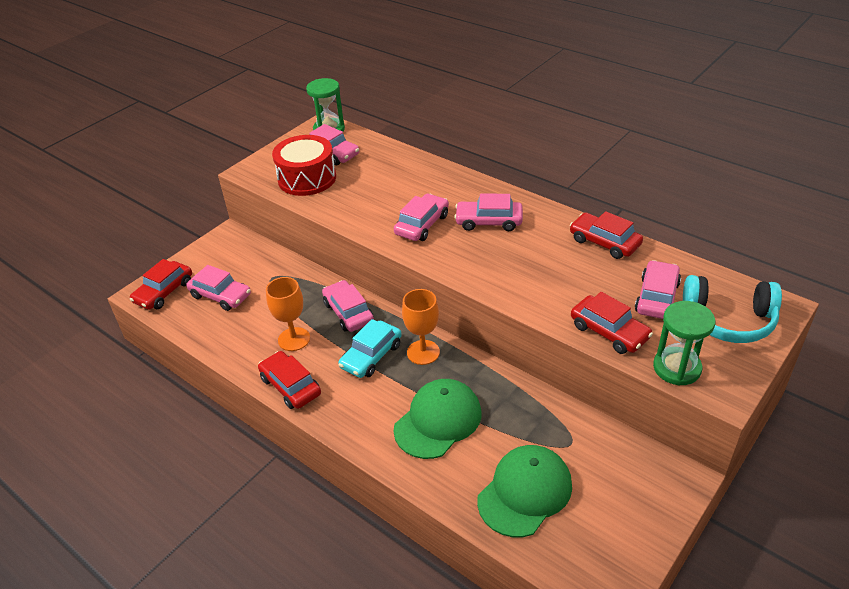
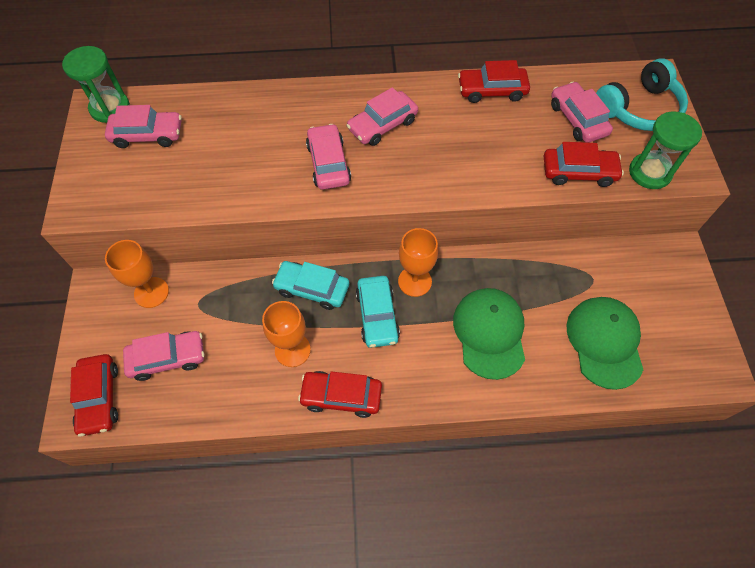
camera: 45 degrees left, 20 degrees up
(254, 255) = (151, 292): none -> orange goblet
(307, 178) = (154, 179): red drum -> none
(348, 312) = (312, 289): pink car -> turquoise car

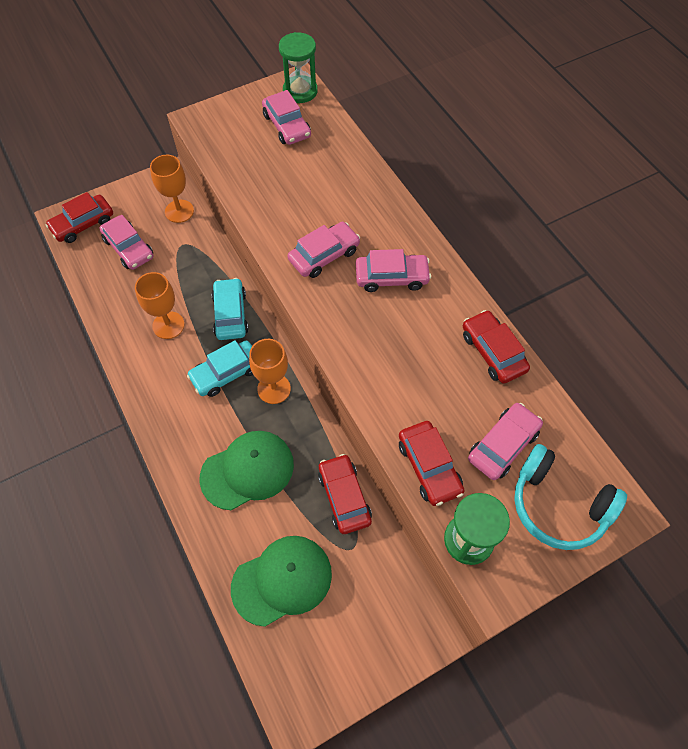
camera: 65 degrees right, 0 degrees up
(341, 396) = (141, 377): red car -> red car (344, 497)
(382, 125) = (391, 277): pink car -> pink car turned 150 degrees clockwise

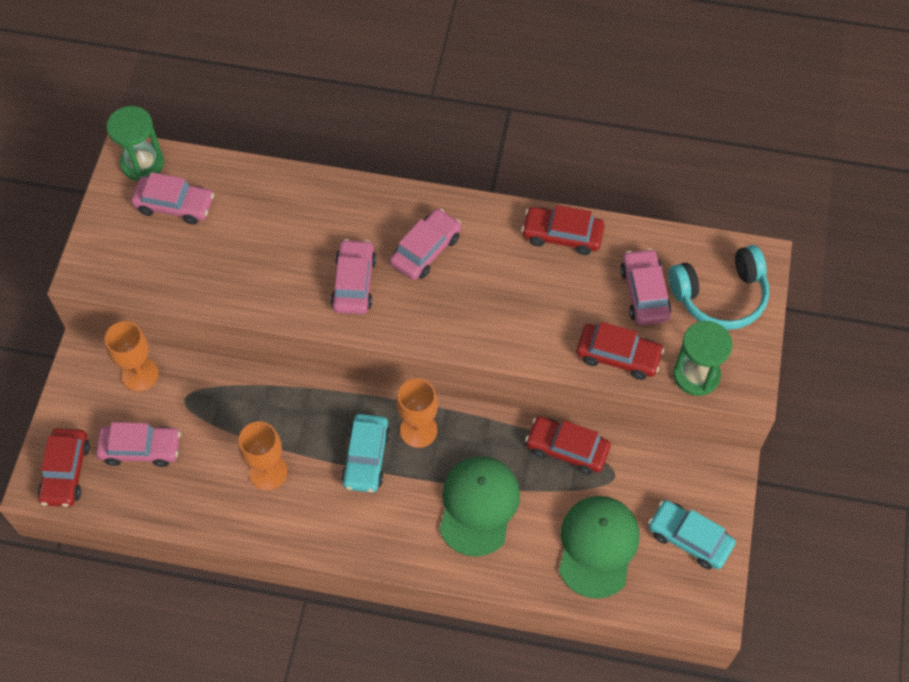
camera: 50 degrees left, 0 degrees up
(230, 314) = (307, 411): turquoise car -> turquoise car (689, 538)

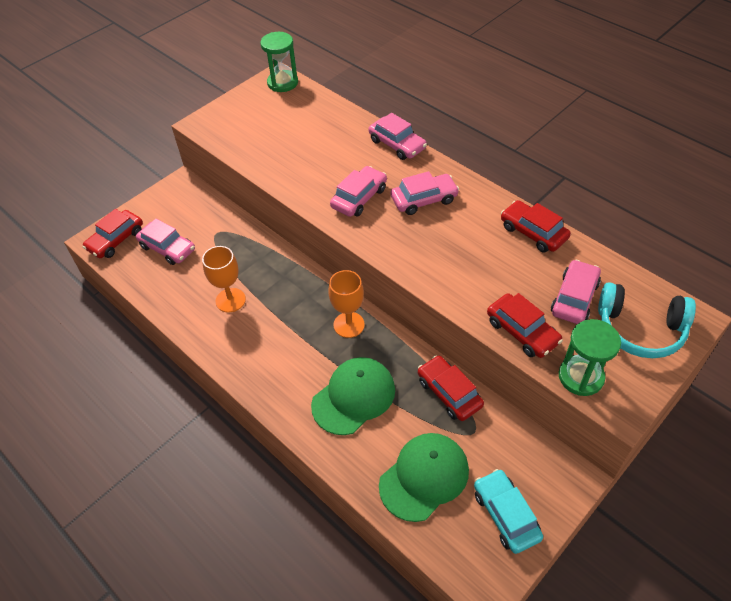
camera: 35 degrees right, 10 degrees down
(140, 374) = (202, 207): orange goblet -> none
(174, 205) = (282, 110): pink car -> pink car (397, 144)
(366, 457) = (300, 324): turquoise car -> none

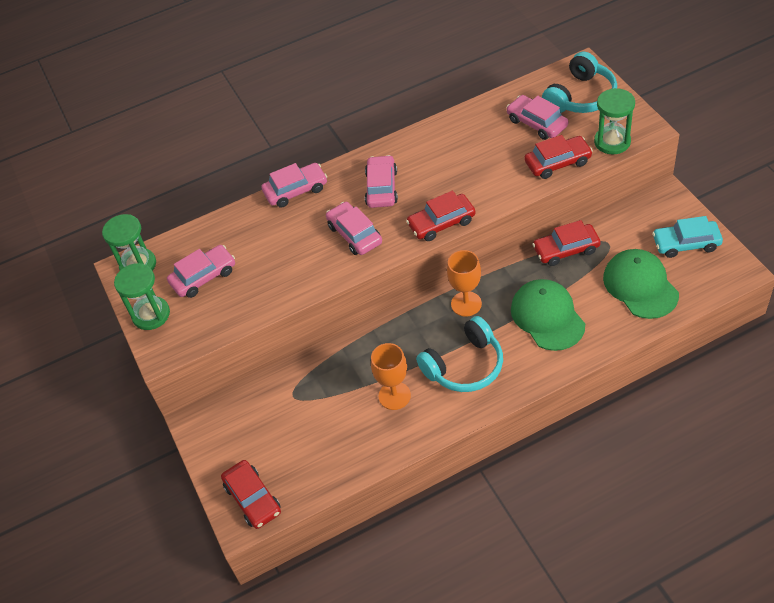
camera: 65 degrees left, 0 degrees up
(167, 248) = (293, 446): pink car -> pink car (203, 277)
(235, 106) = (151, 314): none -> green hourglass
(275, 343) = (464, 366): none -> turquoise headphones
(533, 232) = (456, 127): red car -> red car (441, 223)

